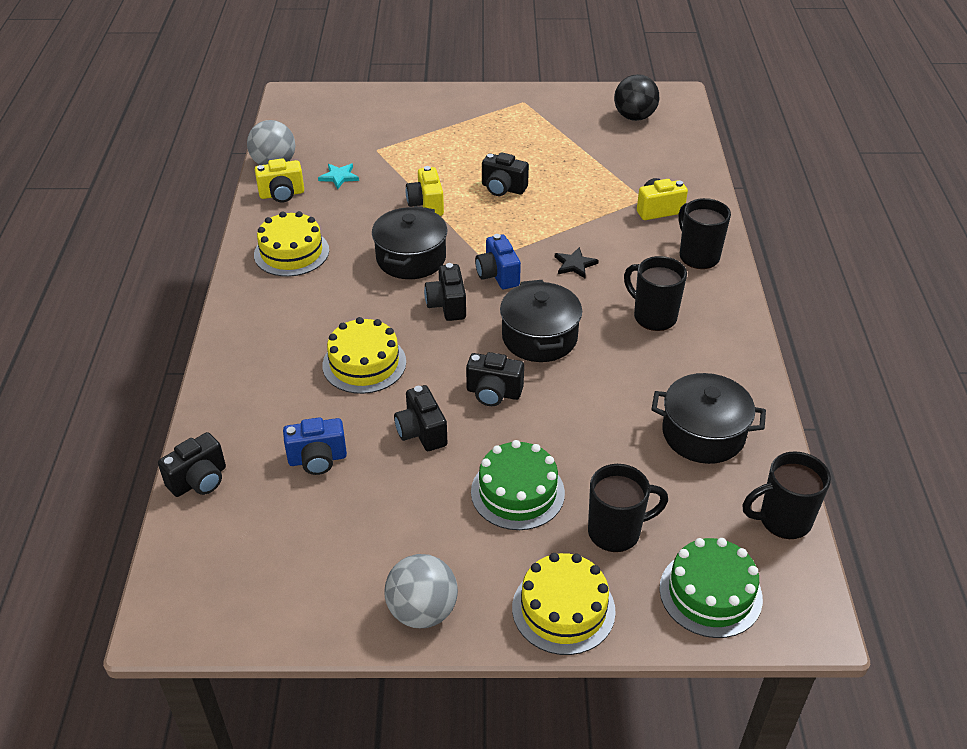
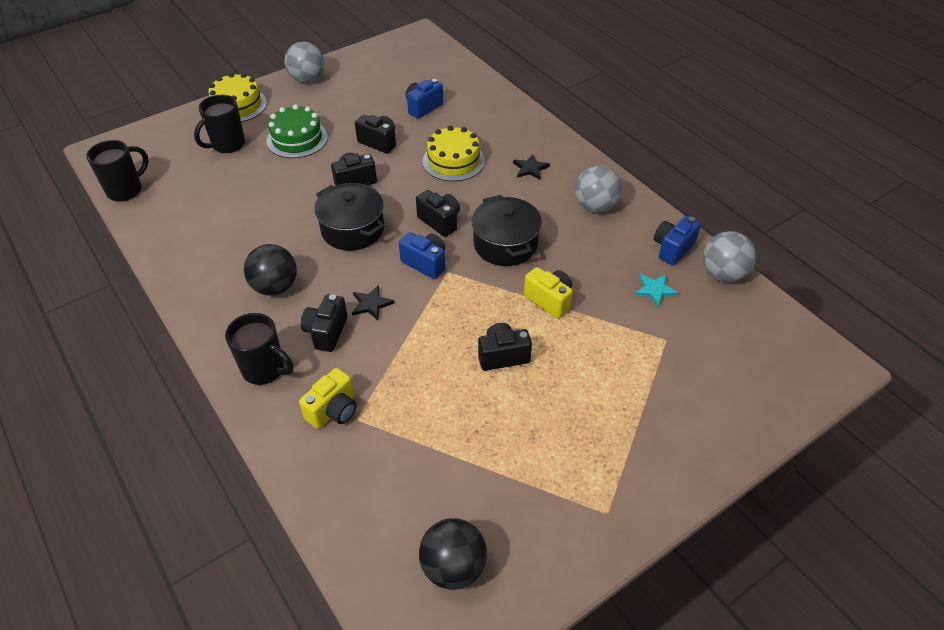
camera: 145 degrees right, 5 degrees up
(199, 480) = (471, 76): black camera -> black camera (326, 332)
(282, 194) = (672, 248): yellow camera -> blue camera
(291, 252) = (595, 206): yellow cake -> grey ball
(299, 315) = (530, 168): none -> black star
(653, 316) = (275, 287): black mug -> black ball
(703, 434) = (196, 217): black pot -> none
(710, 593) = (160, 140): green cake -> none

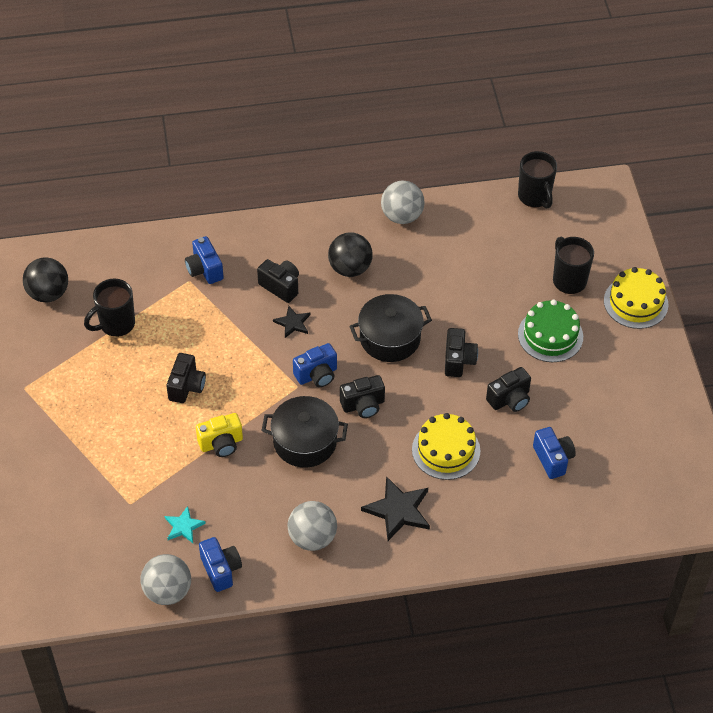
camera: 115 degrees right, 5 degrees up
(265, 369) = (267, 242): black mug -> black mug (116, 324)
(307, 79) = (660, 374): grey ball -> grey ball (402, 216)
(333, 410) = (204, 270): yellow camera -> blue camera
(530, 168) = (398, 510): black star -> black star, size x1.72

